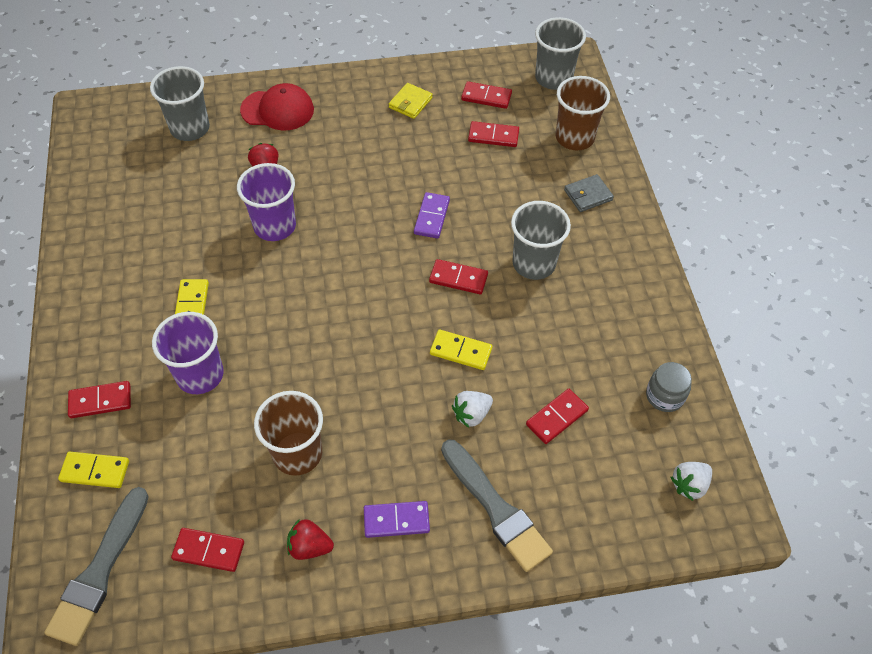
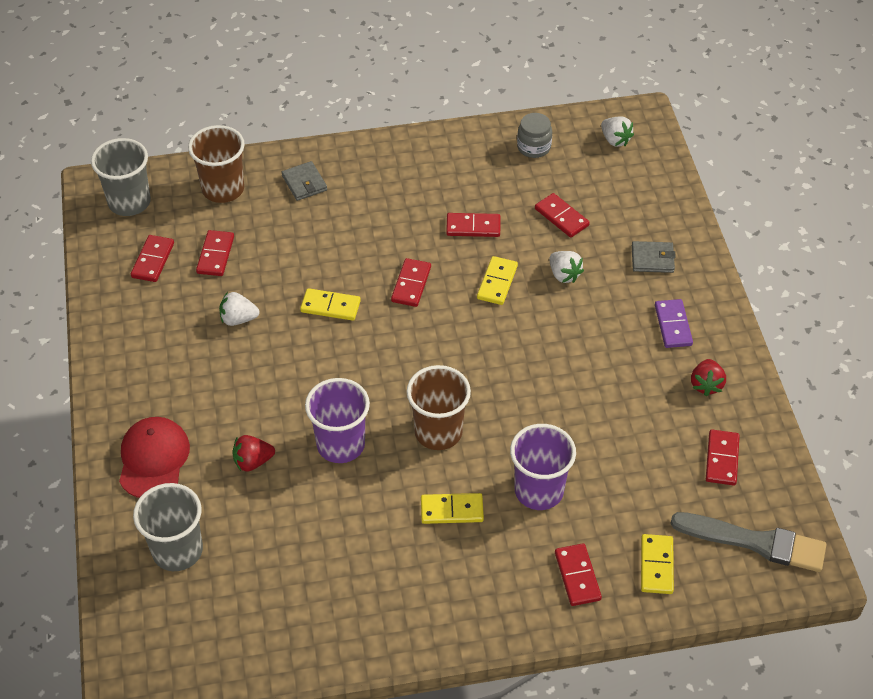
camera: 90 degrees left, 5 degrees down
(297, 453) = (618, 401): brown cup -> brown cup (438, 432)
(410, 103) = (155, 328): yellow wallet -> none
(419, 154) = (238, 319): none -> white strawberry
(432, 217) = (330, 306): purple domino -> yellow domino
(496, 508) = (652, 259): grey brush -> grey wallet
(534, 263) = (392, 227): grey cup -> none
(537, 333) = (473, 227): none -> red domino

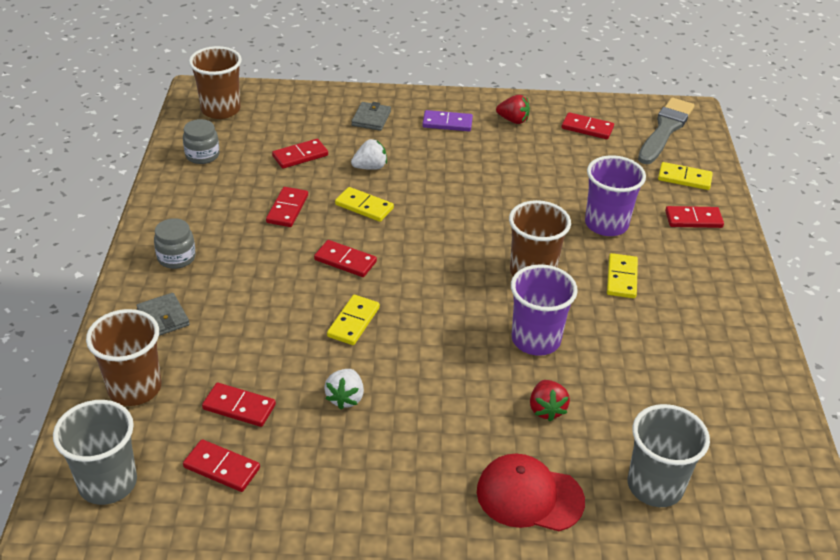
camera: 80 degrees left, 10 degrees down
(304, 183) = (163, 317): grey wallet -> grey wallet turned 75 degrees clockwise
(380, 170) = (176, 257): none -> grey jar
(615, 140) = (220, 110): white strawberry -> brown cup

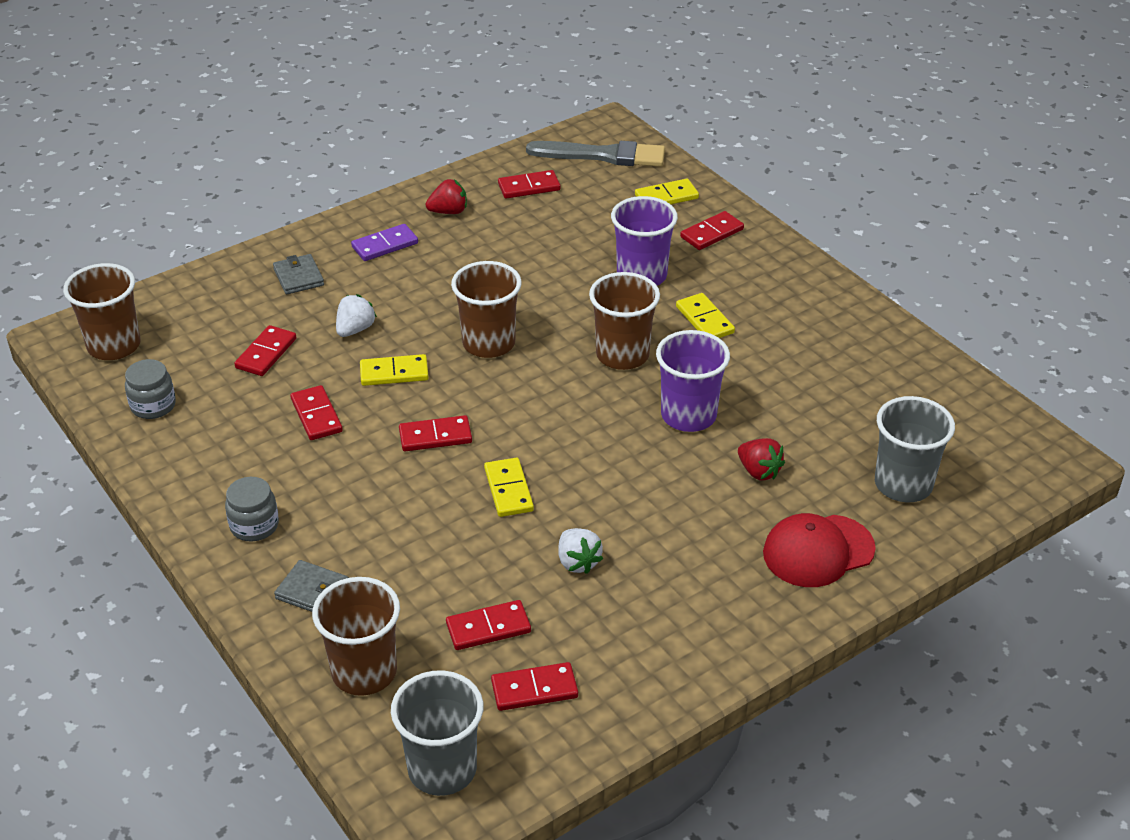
camera: 35 degrees left, 0 degrees up
(447, 218) = (489, 343): none -> brown cup
(665, 130) = (603, 155): grey brush -> grey brush turned 105 degrees clockwise

